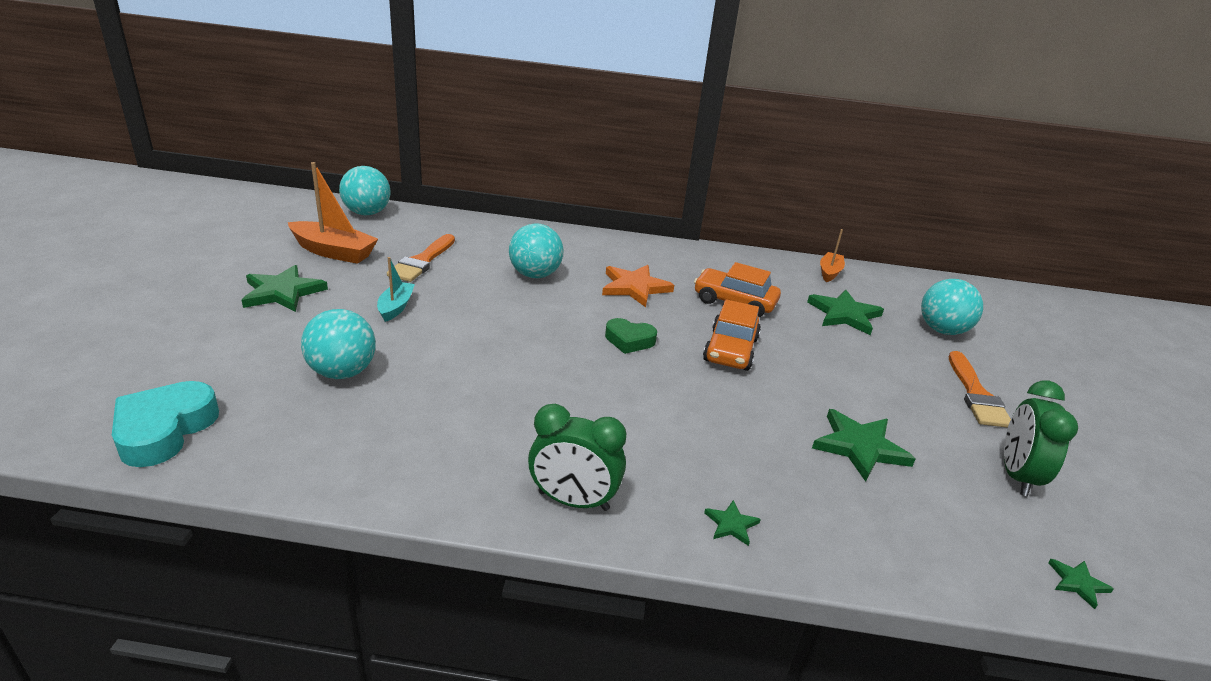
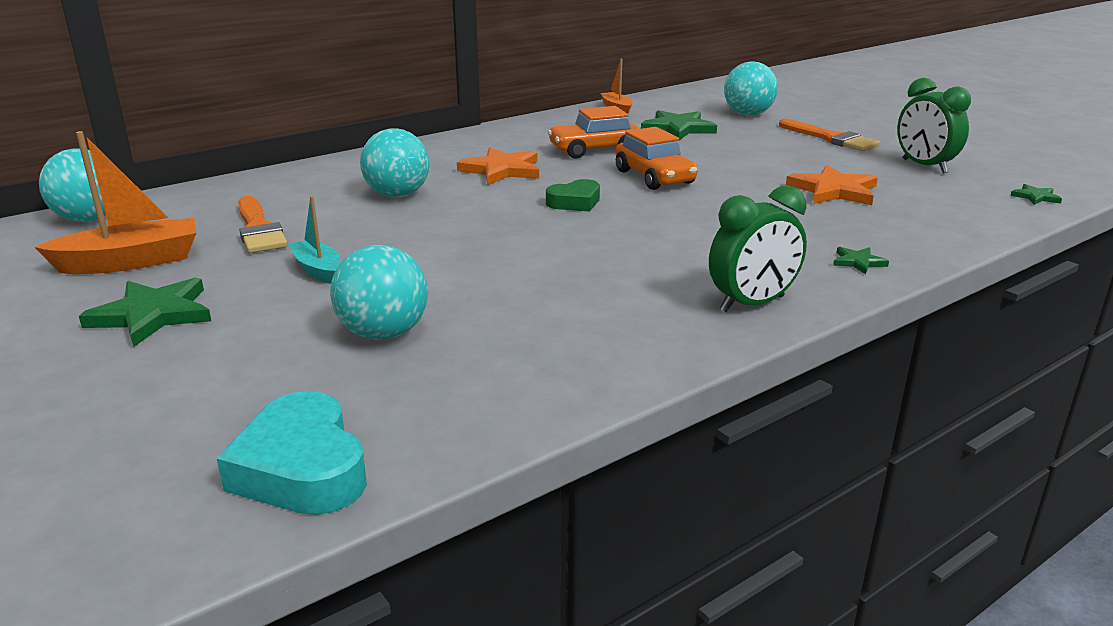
camera: 40 degrees left, 5 degrees down
(860, 447) = (834, 191): green star -> orange star

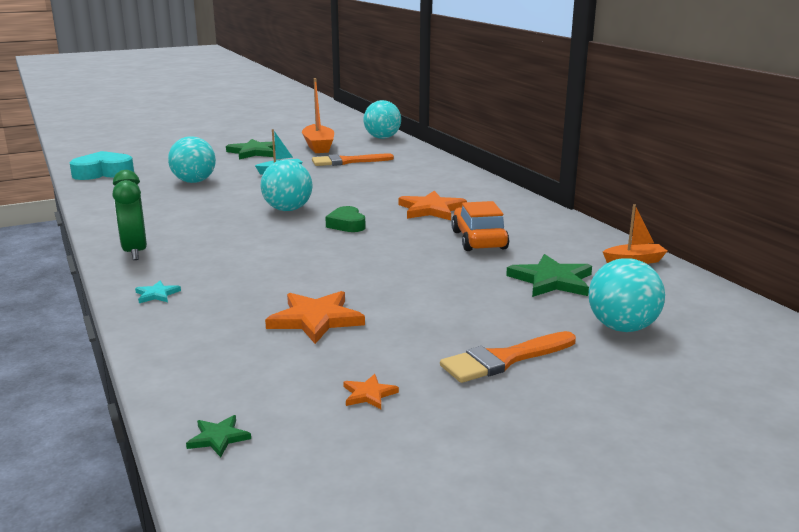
camera: 100 degrees right, 5 degrees down
(397, 195) = (388, 185): turquoise ball -> turquoise ball (288, 209)
(654, 177) = (392, 253): orange car -> none
(858, 262) = (157, 294): green star -> turquoise star
(924, 166) = (369, 394): green clock -> orange star

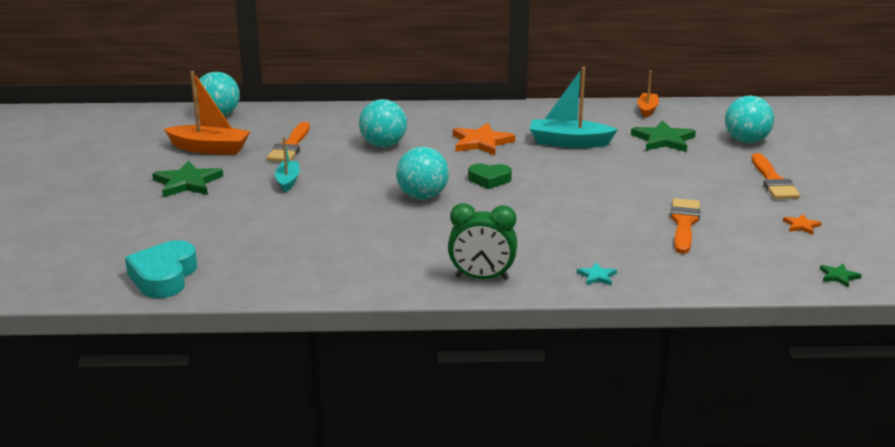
camera: 65 degrees left, 5 degrees up
(194, 181) = (272, 228): turquoise ball -> turquoise ball (383, 145)
(315, 320) = (684, 224): orange star -> orange brush
(478, 240) = (569, 142): orange car -> turquoise boat

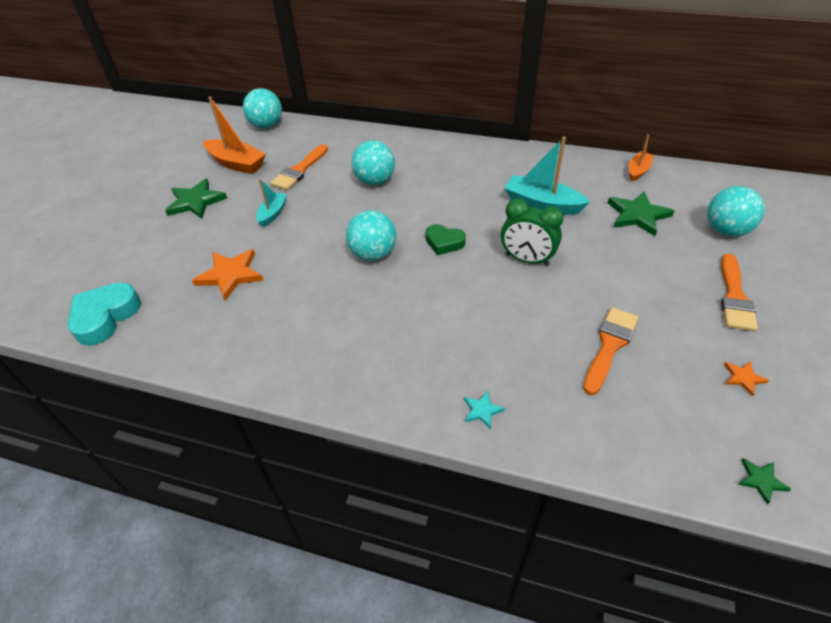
camera: 20 degrees right, 20 degrees up
(481, 142) = (461, 191): orange star -> orange star (230, 275)
(482, 278) = (367, 384): green clock -> green clock (527, 259)

